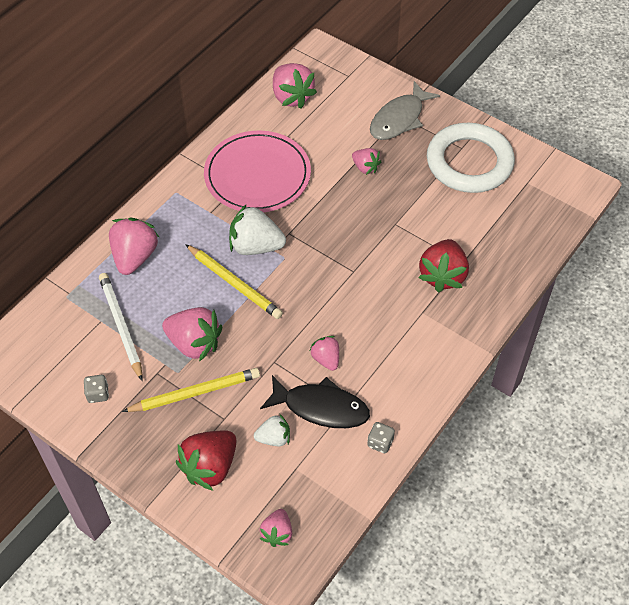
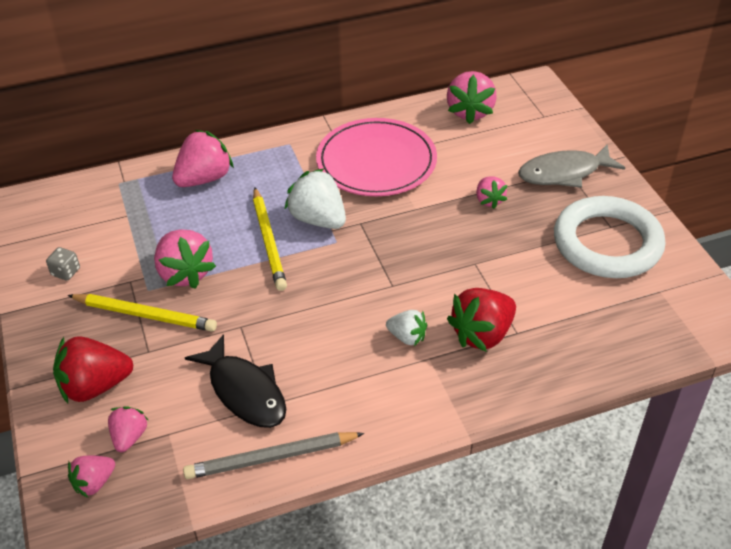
camera: 35 degrees right, 10 degrees down
(121, 326) = (138, 228): white pencil -> none
(274, 438) = (175, 394): white strawberry -> white strawberry (407, 337)
(326, 359) = (291, 350): pink strawberry -> pink strawberry (129, 437)
(380, 442) = (271, 458): grey dice -> grey pencil

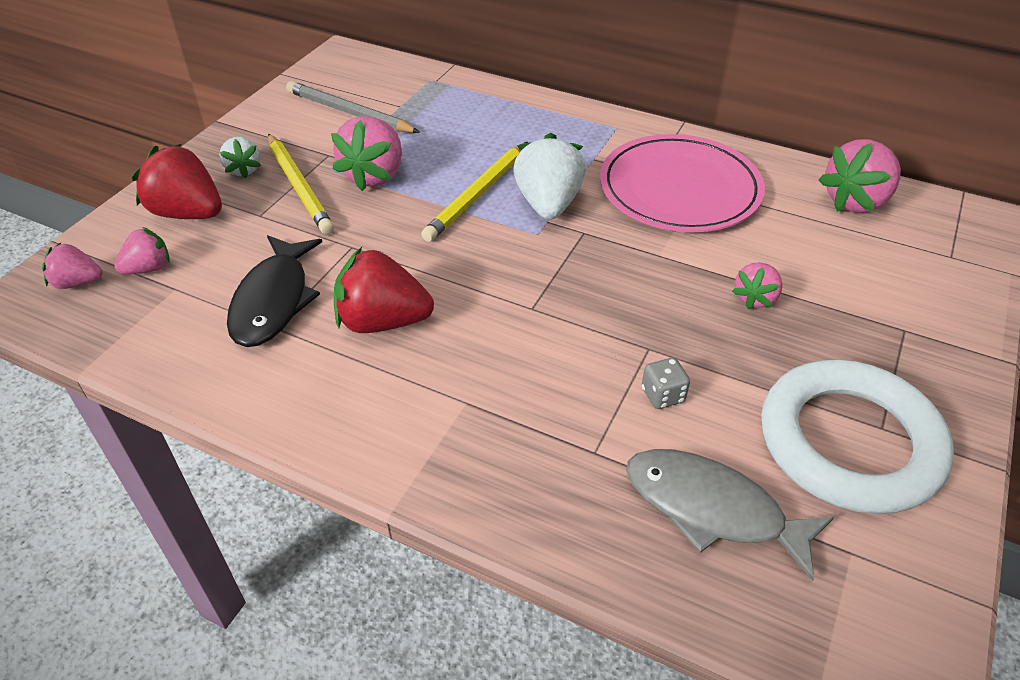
camera: 45 degrees right, 0 degrees up
(66, 272) = (297, 119): grey dice -> grey dice (662, 395)
(204, 179) = (500, 113): pink strawberry -> none
(271, 458) = (207, 373): grey pencil -> grey pencil (349, 112)
(407, 337) = (475, 365): white strawberry -> white strawberry (243, 169)
(482, 334) = (553, 423): red strawberry -> red strawberry (382, 322)
(564, 173) = (896, 329): grey fish -> grey fish (712, 509)

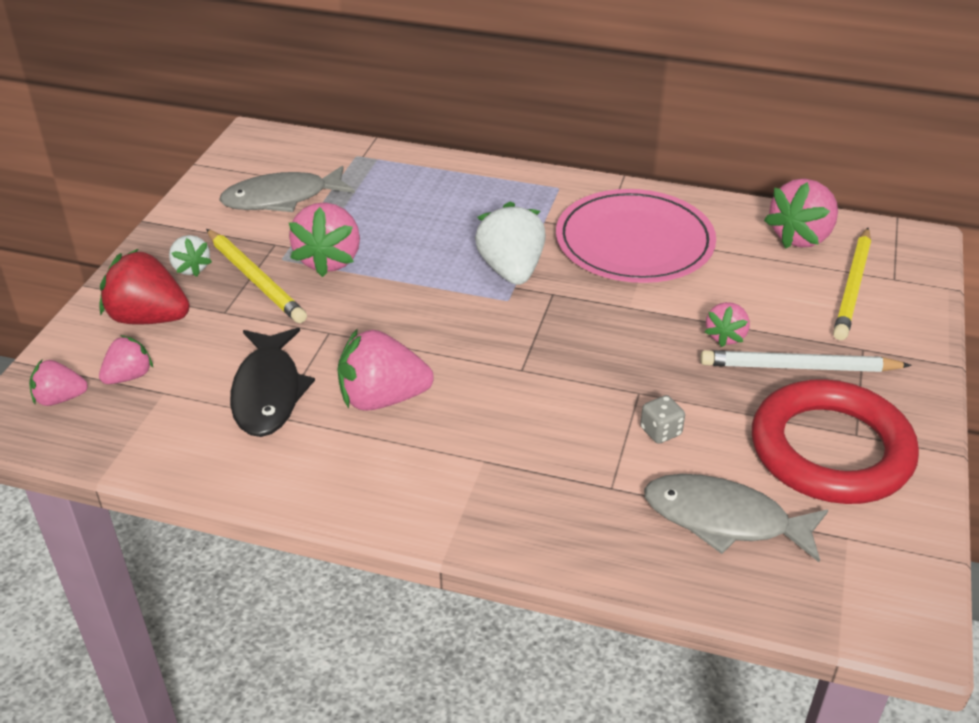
camera: 10 degrees left, 5 degrees down
(349, 112) = (282, 198): grey pencil -> grey fish
(382, 322) = (382, 399): red strawberry -> pink strawberry
(477, 194) = (439, 268): yellow pencil -> yellow pencil (852, 287)
(829, 342) = (798, 367): none -> white pencil
(849, 442) = (830, 450): white ring -> red ring

